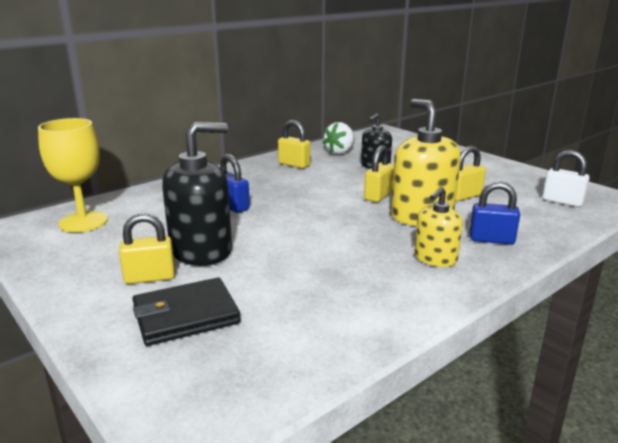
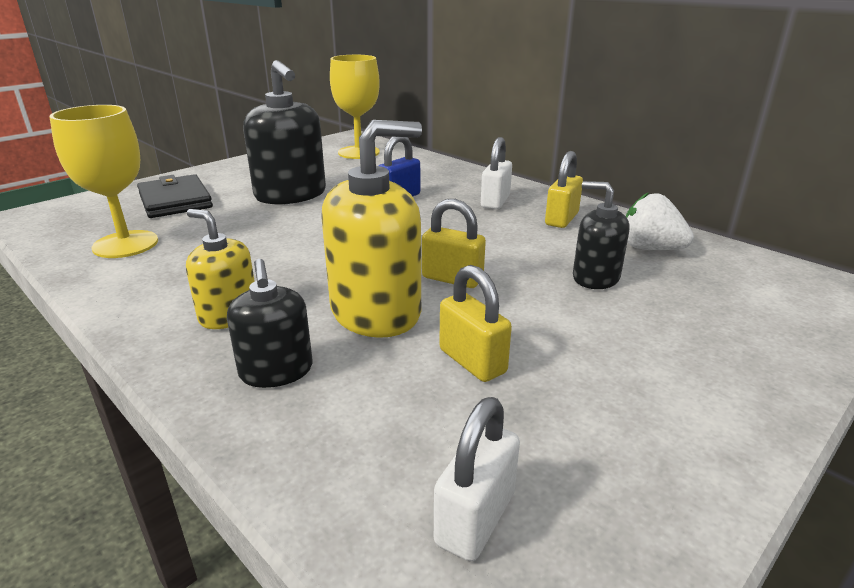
camera: 85 degrees right, 5 degrees up
(150, 277) = (245, 184): yellow padlock -> none
(256, 178) = (495, 201): none -> white padlock
(309, 325) = (125, 244): none -> yellow goblet
(491, 239) = (276, 371): blue padlock -> black soap dispenser

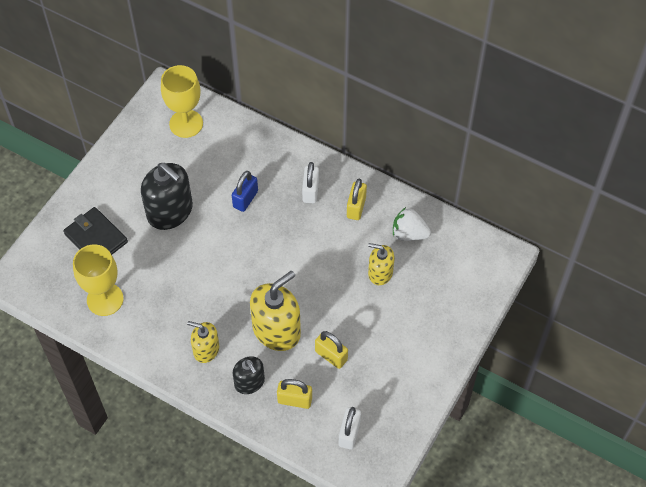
camera: 15 degrees left, 30 degrees up
(452, 279) = (306, 291): yellow padlock -> yellow padlock (294, 400)
(595, 278) = (380, 273): black soap dispenser -> yellow soap dispenser

